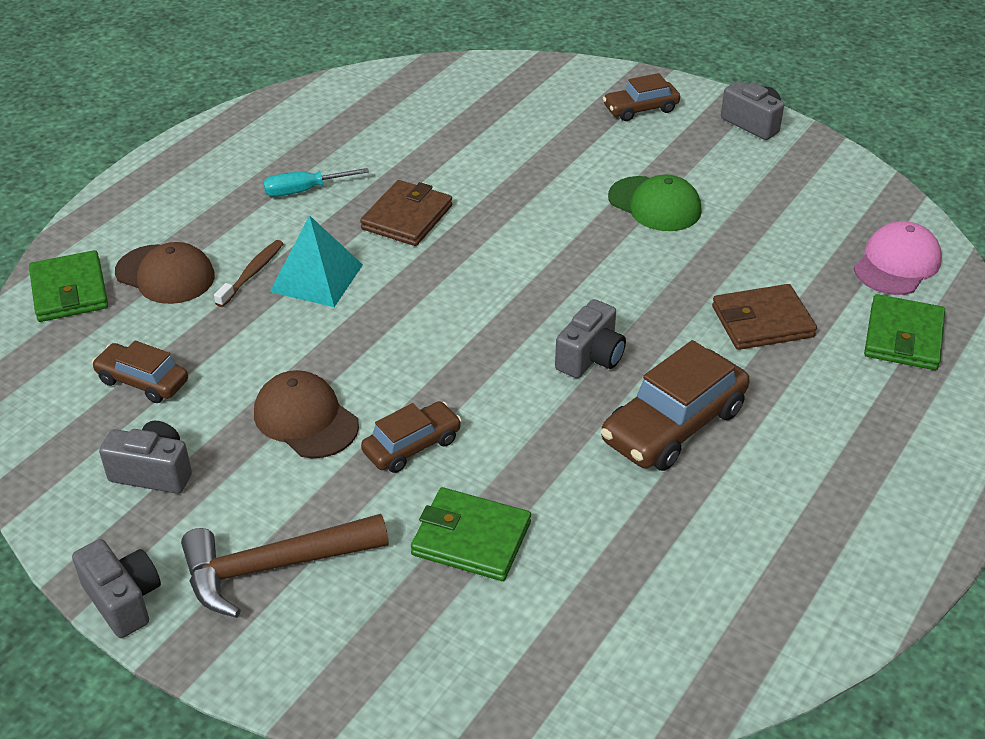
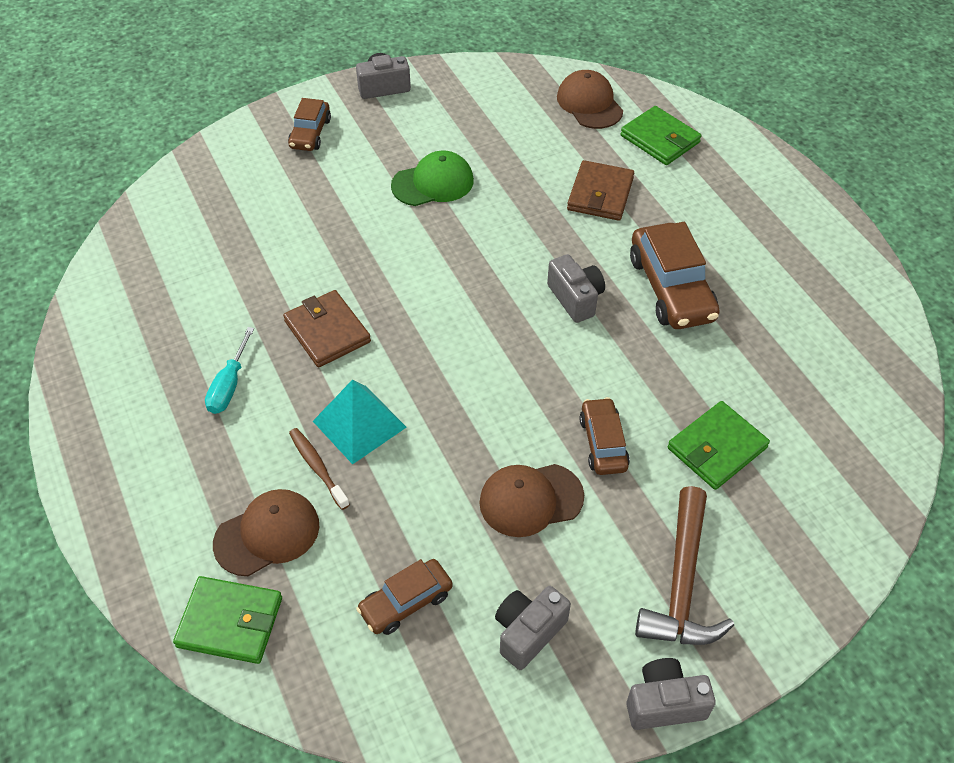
camera: 60 degrees left, 10 degrees up
(897, 264) = (589, 103): pink cap -> brown cap

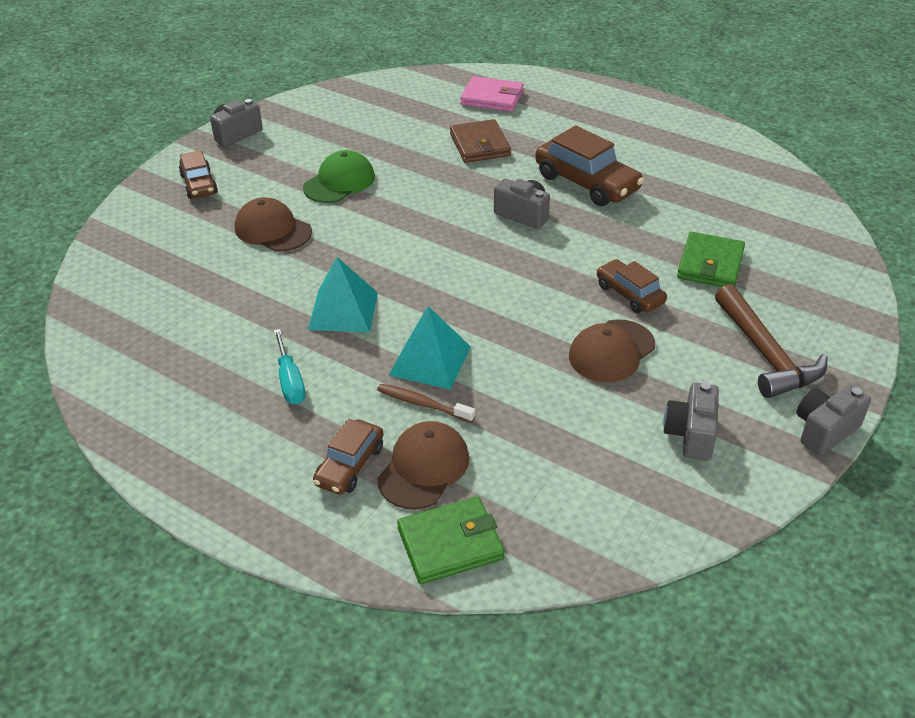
camera: 30 degrees left, 10 degrees down
(327, 331) = (343, 310): brown wallet -> turquoise pyramid
(406, 602) = (581, 460): brown car -> brown car (350, 465)
(589, 103) = (418, 93): brown cap -> brown cap (273, 230)
(660, 139) = (492, 98): green wallet -> pink wallet

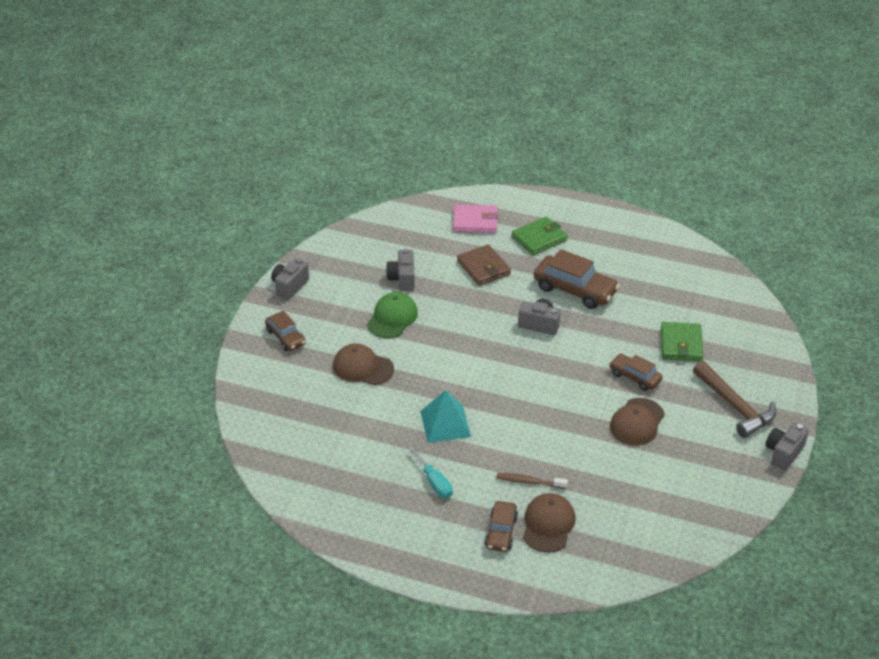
camera: 15 degrees left, 0 degrees up
(430, 360) = (521, 450): turquoise pyramid -> none
(450, 543) = (584, 568): green wallet -> green wallet (539, 238)
(690, 434) = (704, 471): grey camera -> grey camera (402, 279)

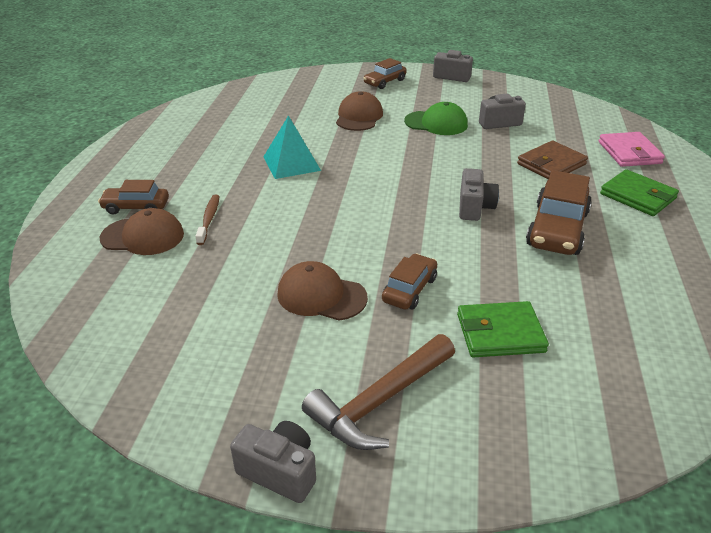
camera: 80 degrees right, 5 degrees down
(434, 482) = (209, 164): turquoise screwdriver -> none

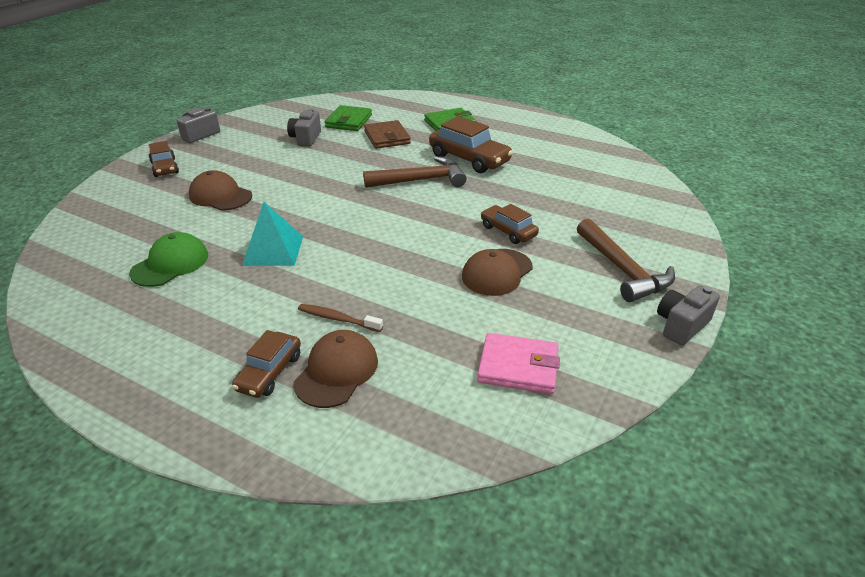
camera: 70 degrees left, 0 degrees up
(436, 123) = (277, 163): green cap -> green cap (170, 264)
(474, 207) = (421, 180): grey camera -> brown hammer
(500, 333) = (569, 209): green wallet -> green wallet (349, 121)
(629, 153) = (396, 109): pink wallet -> pink wallet (518, 367)

